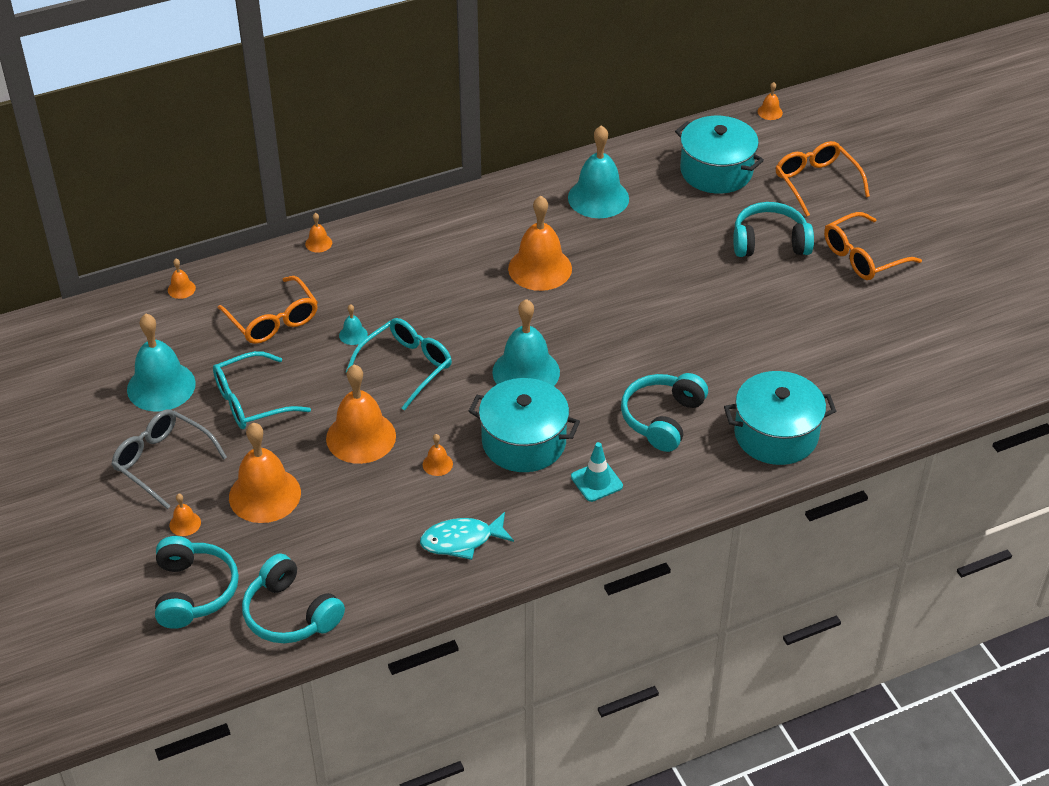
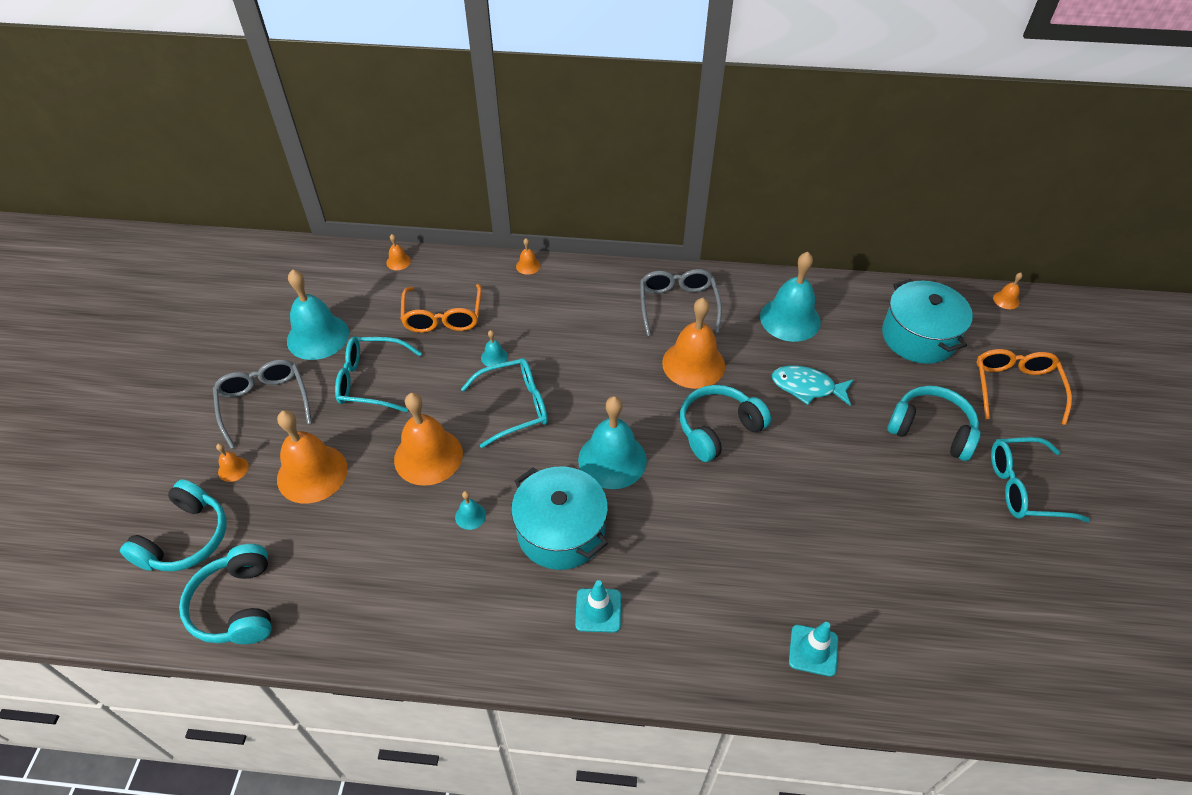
camera: 30 degrees right, 5 degrees up
(437, 464) = (470, 516): orange bell -> turquoise bell
(462, 540) = (432, 609): turquoise fish -> turquoise fish (807, 387)
(489, 224) = (678, 305): none -> grey glasses
(662, 418) = (707, 572): turquoise headphones -> turquoise headphones (718, 429)
(776, 434) = (813, 650): turquoise pot -> turquoise traffic cone
(862, 257) = (1023, 487): orange glasses -> turquoise glasses

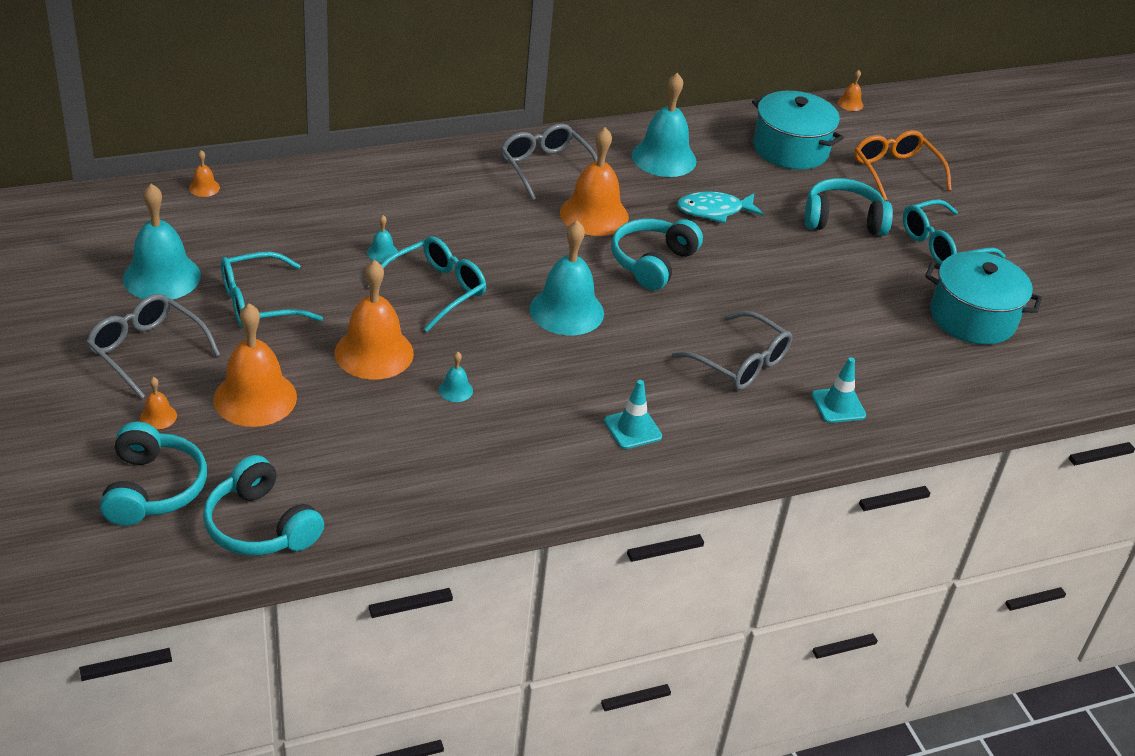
camera: 30 degrees left, 10 degrees down
(443, 317) = (297, 229): orange glasses -> none
(528, 266) = (360, 163): orange bell -> none
(561, 531) = (555, 379): turquoise pot -> turquoise pot (972, 317)
(741, 567) = (740, 363): none -> grey glasses

